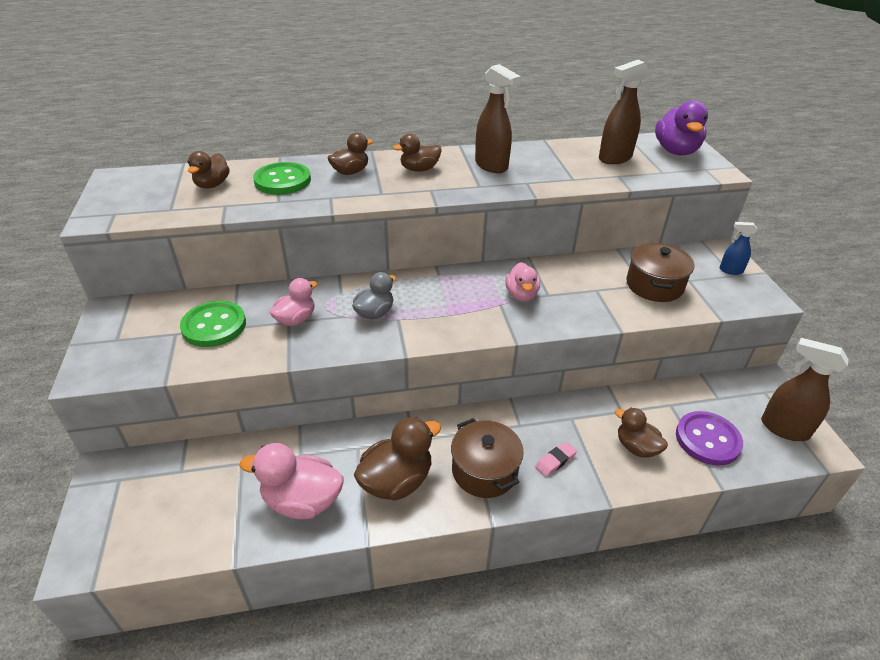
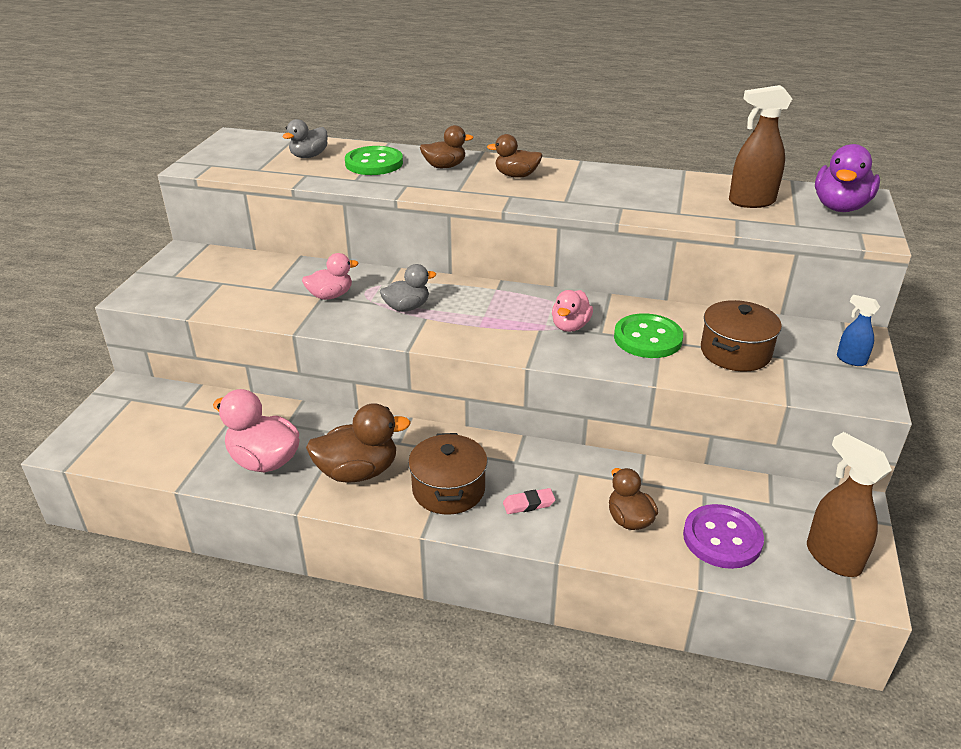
camera: 25 degrees right, 5 degrees down
(212, 185) = (309, 156): brown duck -> grey duck
(214, 326) = (257, 284): green button -> green button (647, 338)
(491, 166) = (597, 185): brown spray bottle -> none

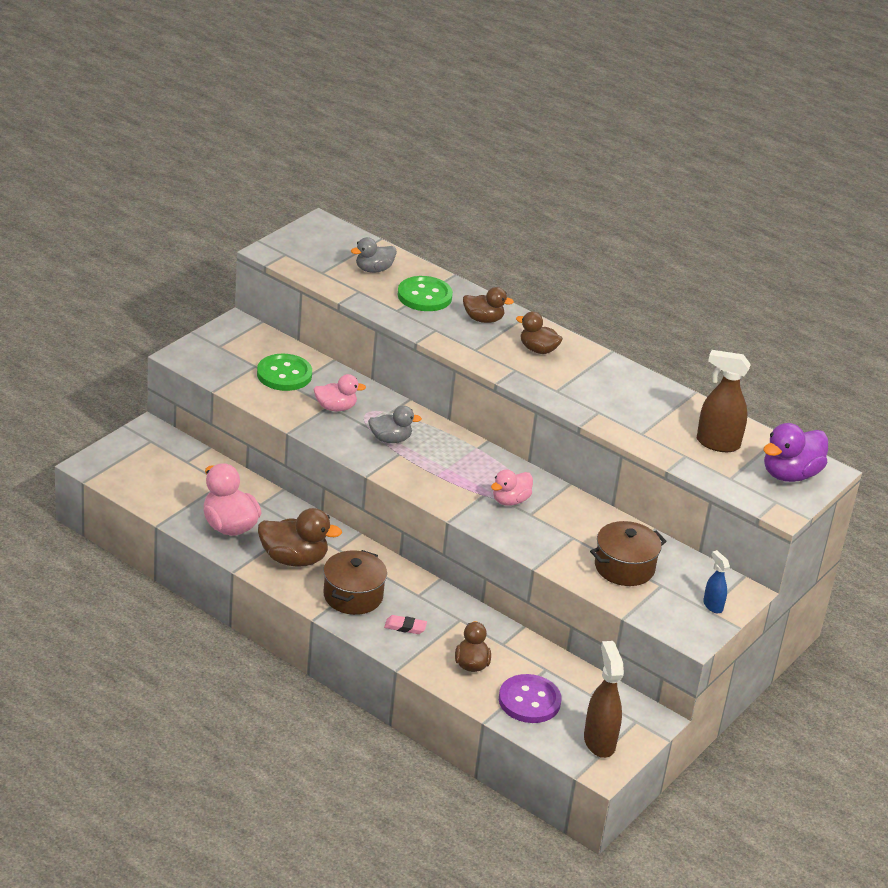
camera: 20 degrees right, 0 degrees up
(647, 338) = (564, 532): green button -> green button (284, 374)

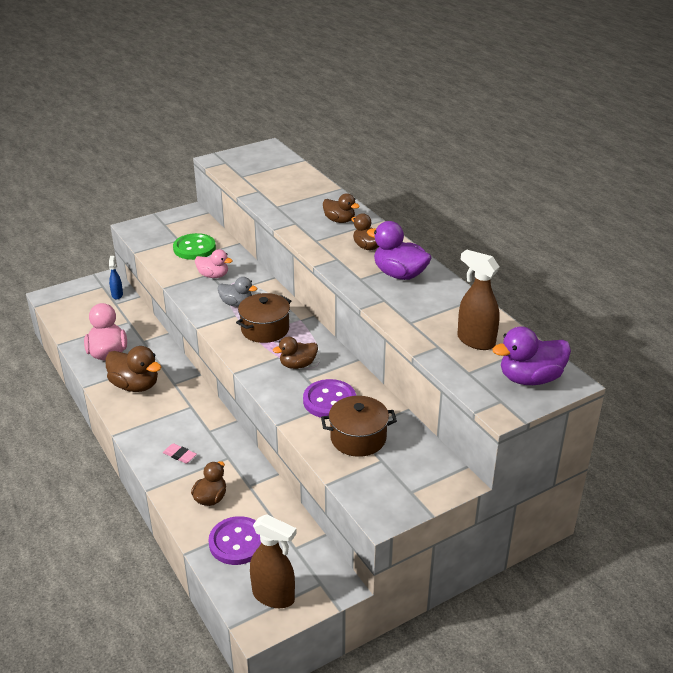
camera: 25 degrees right, 0 degrees up
(353, 596) = (158, 422): brown pot -> brown pot (265, 329)
(373, 269) = (282, 178): grey duck -> none
(424, 296) = (306, 200): green button -> none
(510, 500) = (297, 365): pink duck -> brown duck
(570, 534) = (329, 401): none -> purple button
(594, 379) = (399, 274): none -> purple duck
(599, 742) = (274, 596): brown spray bottle -> brown spray bottle turned 105 degrees clockwise
(712, 606) = (418, 489): blue spray bottle -> blue spray bottle (117, 295)

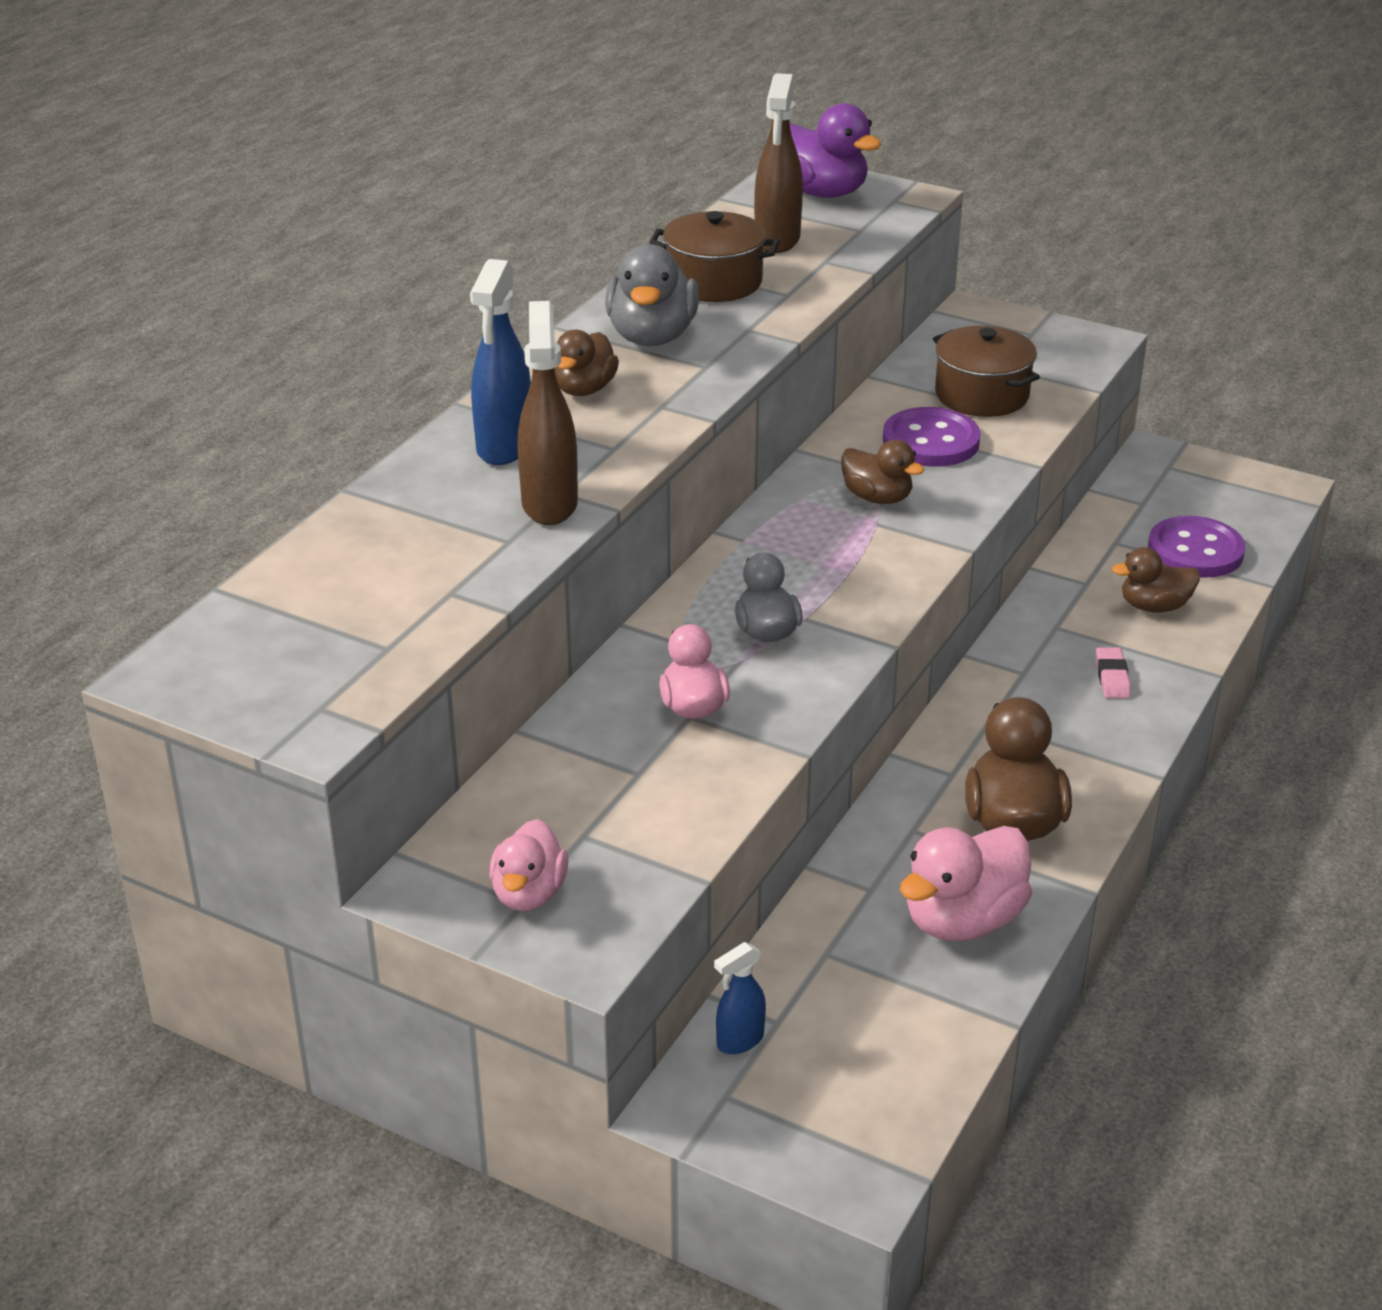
camera: 120 degrees left, 0 degrees up
(166, 226) = (529, 893): none -> pink duck
(194, 248) = (601, 789): green button -> none
(265, 329) = (814, 567): brown pot -> brown pot (714, 282)
(274, 596) = (1233, 491): brown spray bottle -> brown spray bottle (549, 504)
(339, 220) = (504, 447): brown duck -> blue spray bottle
(399, 274) = (652, 336): purple duck -> grey duck

